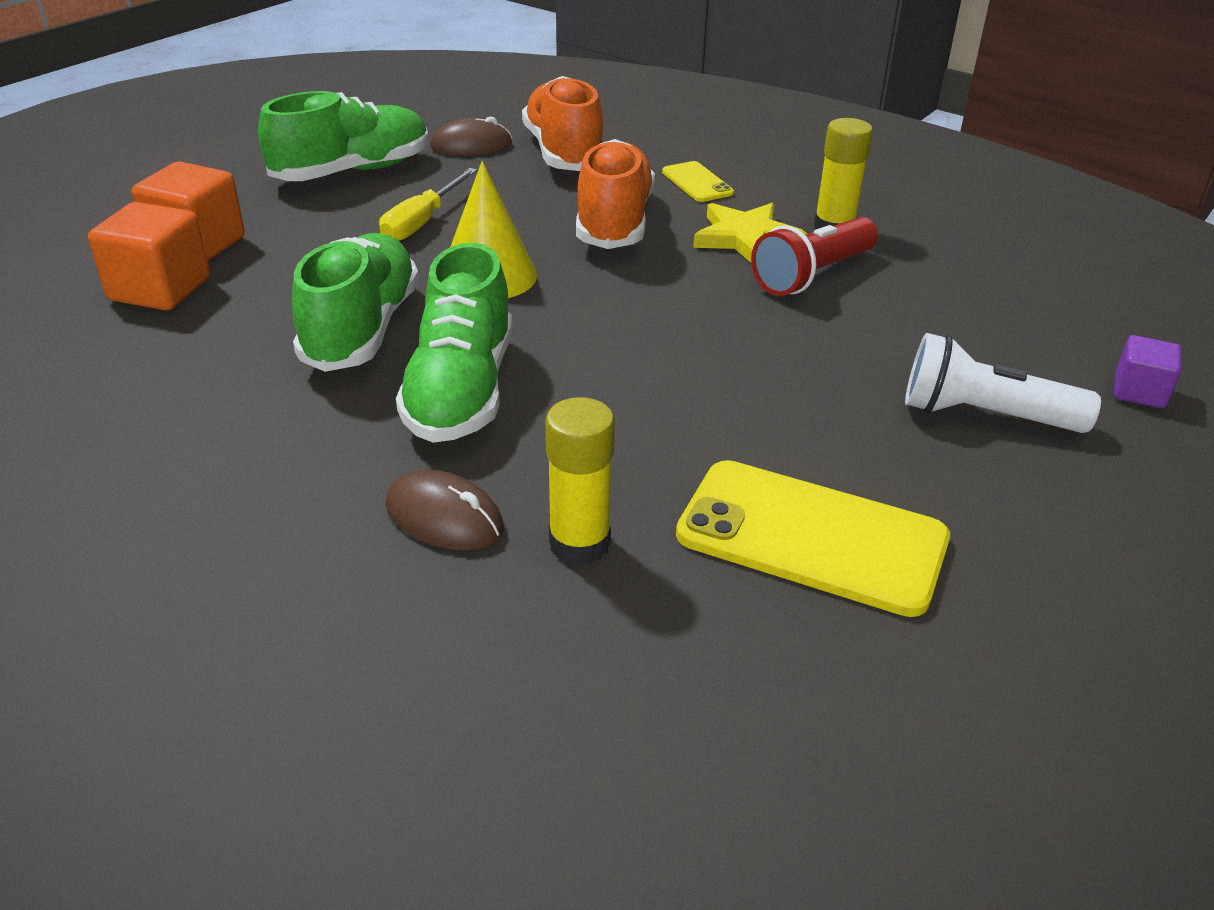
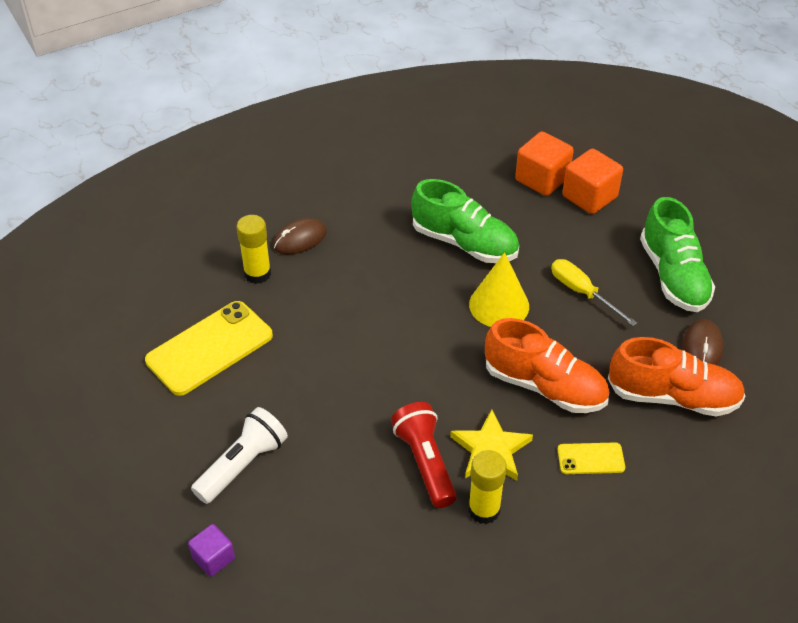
camera: 115 degrees right, 10 degrees up
(461, 391) = (388, 265): green shoe -> none

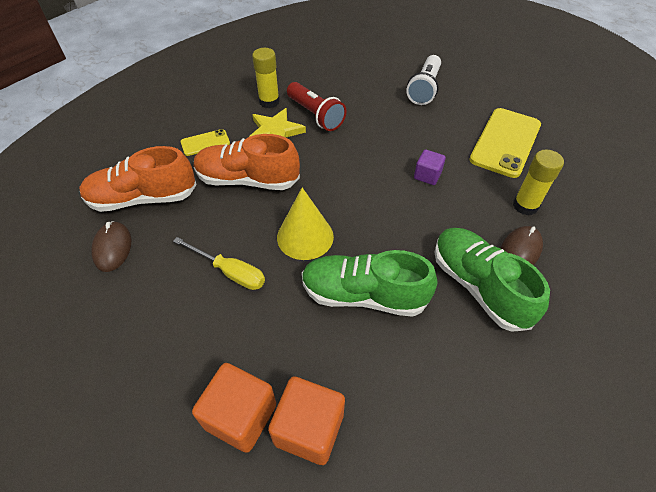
camera: 160 degrees right, 5 degrees up
(213, 558) = (405, 52): purple cube -> purple cube (427, 175)
(673, 276) = (135, 321): green shoe -> green shoe (478, 286)

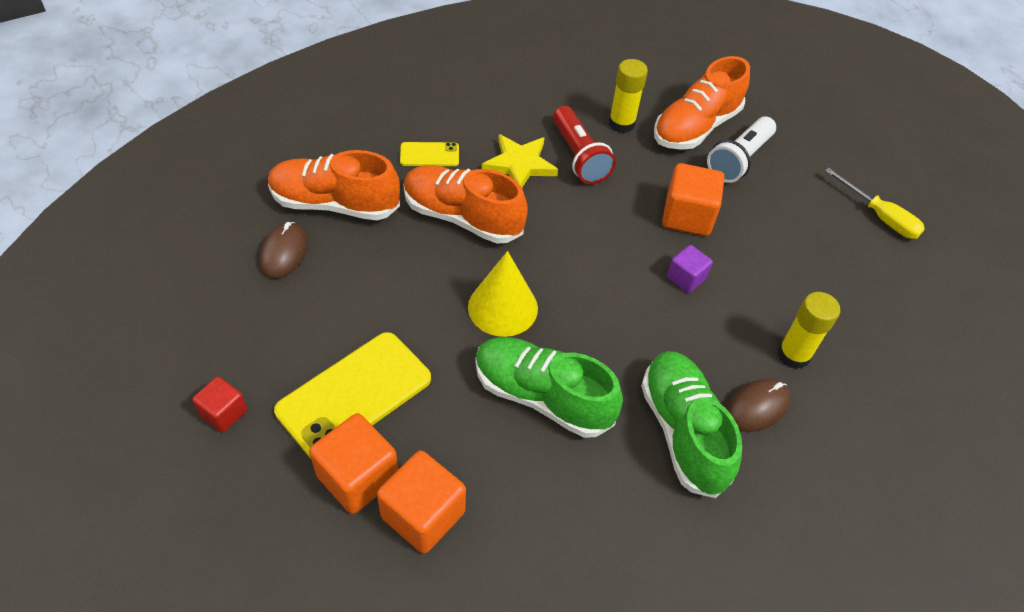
camera: 15 degrees right, 0 degrees up
(101, 401) = (224, 413): none -> red cube
(229, 272) = (401, 321): yellow screwdriver -> yellow screwdriver (879, 216)
(269, 102) = (527, 122): yellow glue stick -> yellow glue stick (621, 124)
(386, 76) = (695, 127): none -> orange shoe
(408, 134) = (687, 216): none -> orange cube
(505, 142) = (812, 265): yellow phone -> yellow phone (354, 395)

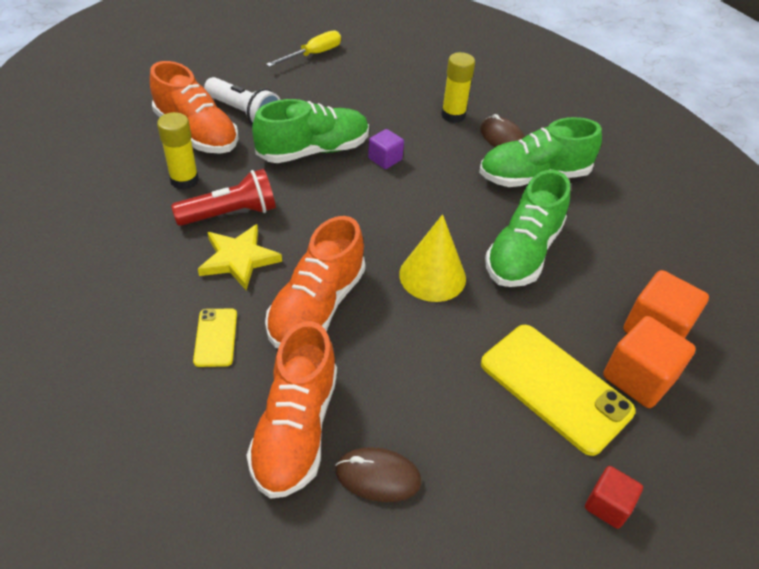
camera: 90 degrees left, 5 degrees down
(687, 216) = (313, 151): orange cube -> green shoe

